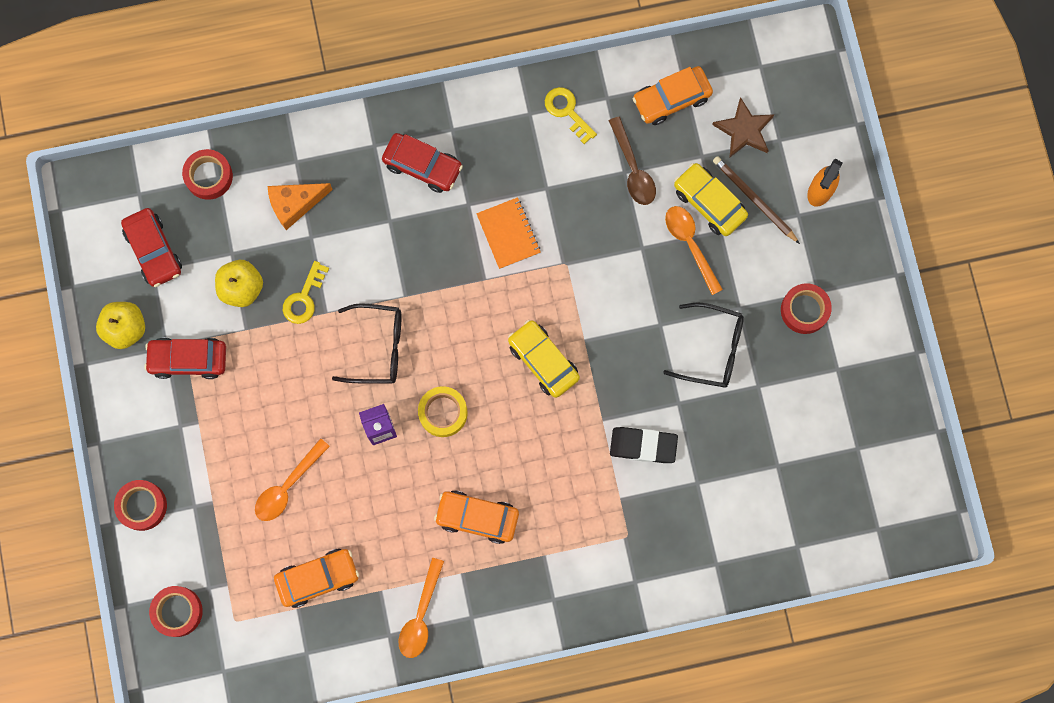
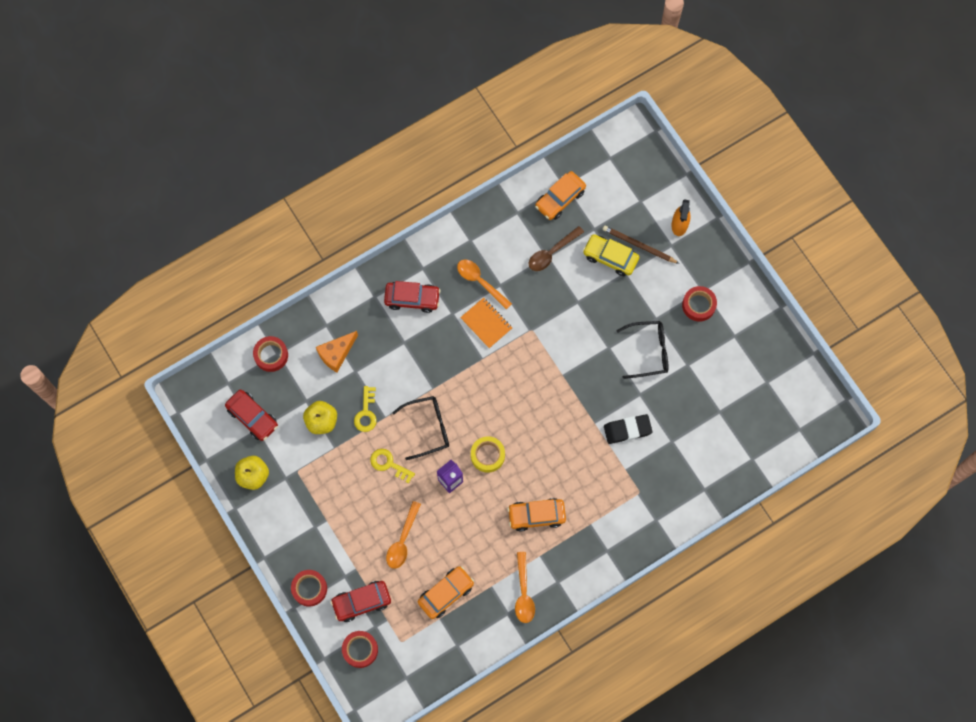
camera: 20 degrees left, 5 degrees down
(188, 360) = (303, 481): red car -> red car (361, 602)
(543, 361) = (541, 398): yellow car -> none
(567, 111) = (494, 230): yellow key -> yellow key (388, 464)
(633, 168) = (552, 252): brown spoon -> brown spoon turned 90 degrees clockwise
(690, 245) = (608, 289): orange spoon -> orange spoon (480, 282)
(744, 130) = (615, 203): brown star -> none

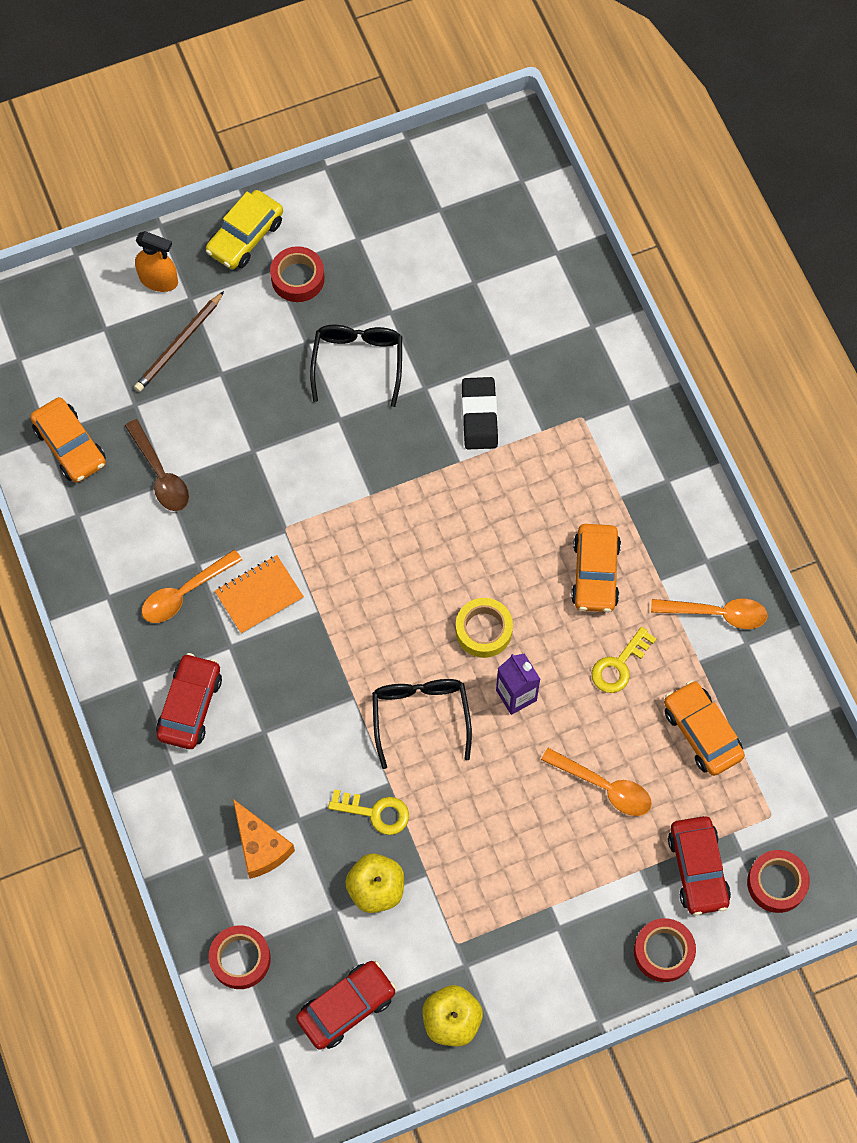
camera: 80 degrees left, 5 degrees down
(388, 464) = (471, 789): yellow key -> yellow key (619, 665)
(610, 257) = (189, 389): yellow car -> yellow car (245, 237)

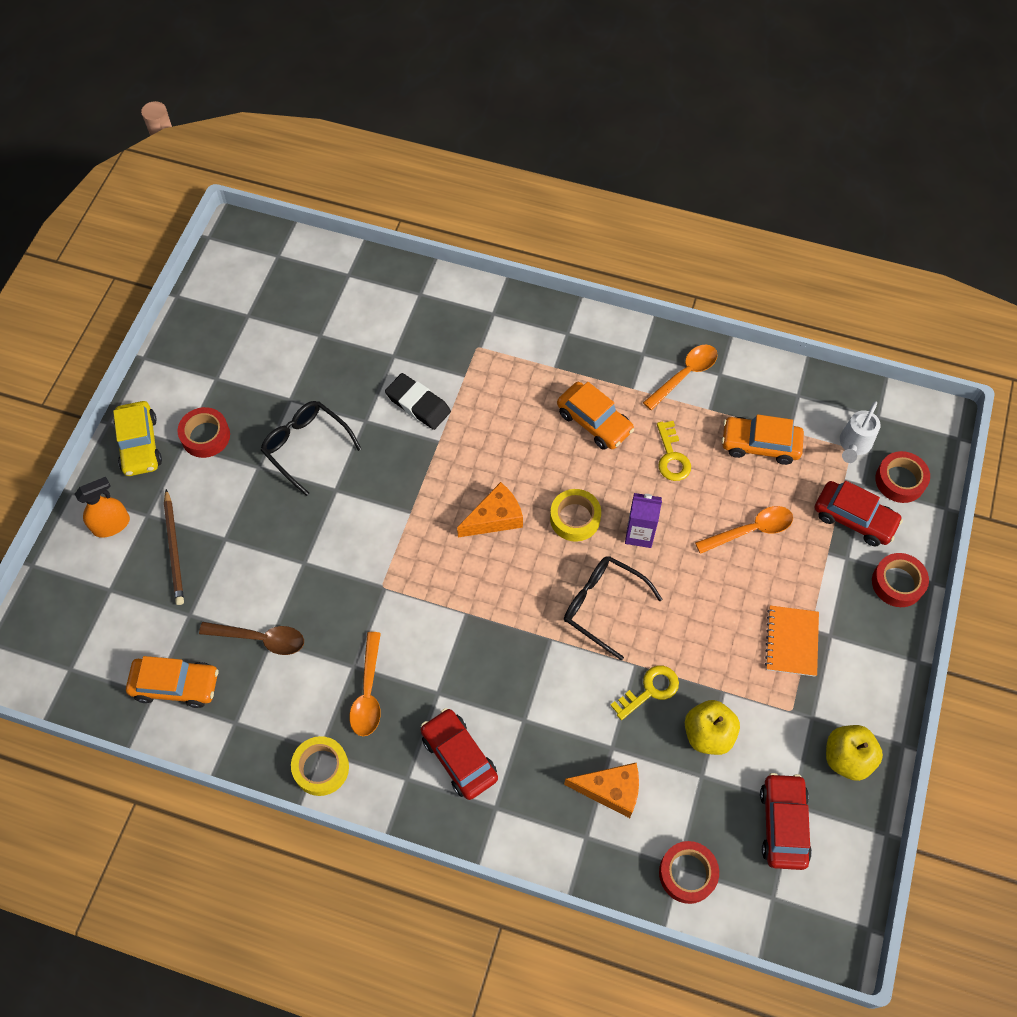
camera: 50 degrees left, 5 degrees down
(94, 609) = (321, 768): none -> yellow tape
(259, 595) = (417, 643): orange notebook -> orange notebook (791, 641)
(426, 565) = (495, 518): none -> orange cheese
(777, 816) = (853, 445): none -> white watering can

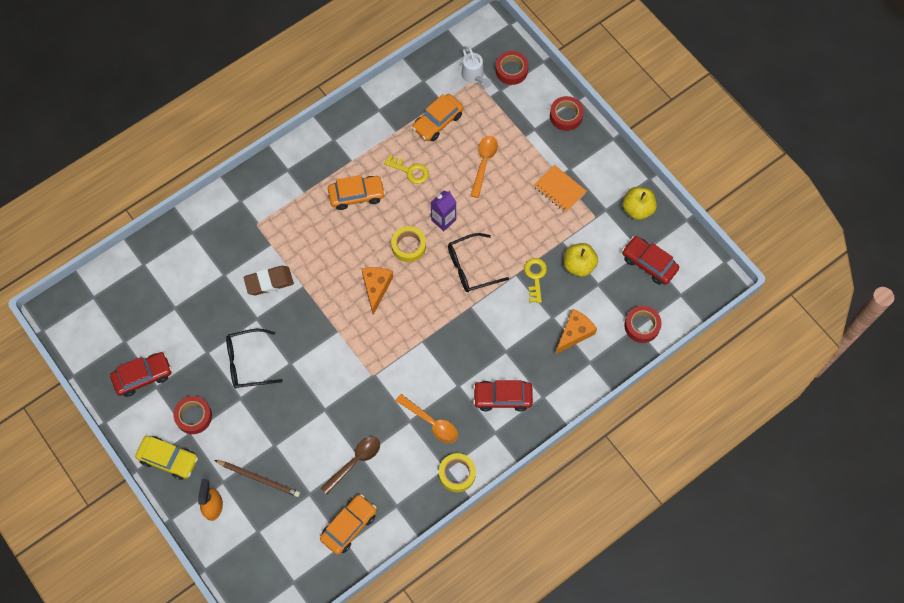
camera: 55 degrees left, 5 degrees up
(418, 404) = (269, 282): black eraser -> brown eraser
(684, 375) = (365, 128): orange spoon -> none
(854, 518) = (515, 108): red car -> red car (143, 376)

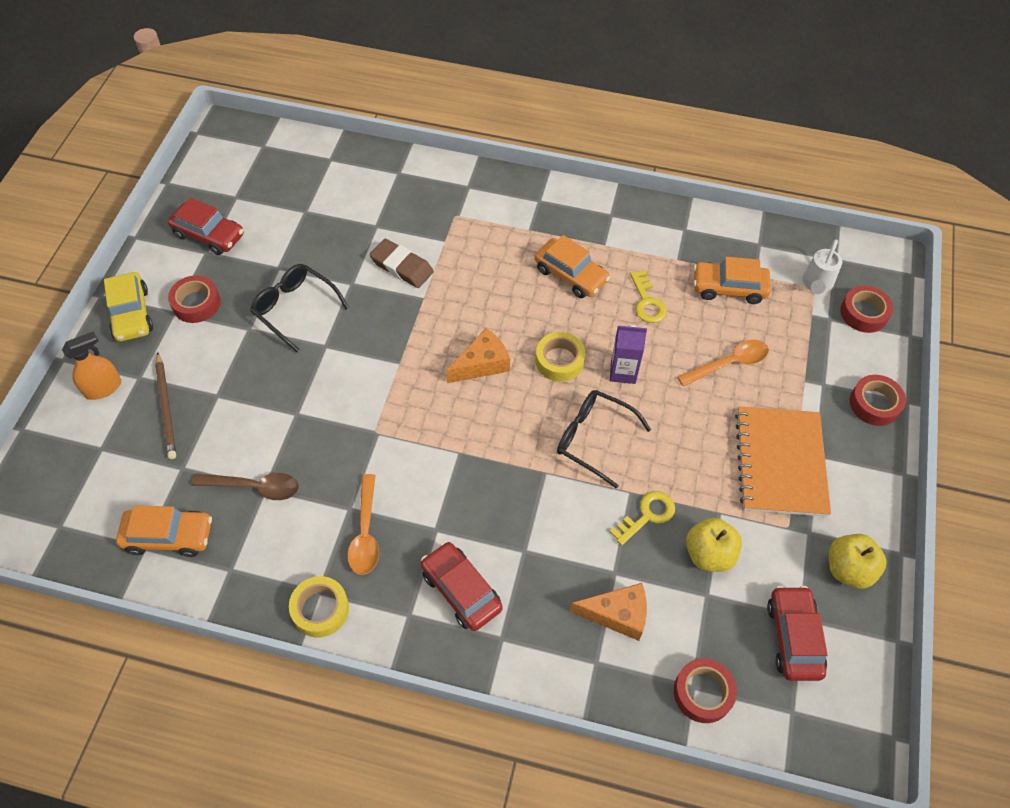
camera: 50 degrees right, 10 degrees down
(559, 189) = (780, 462): orange notebook -> orange notebook, size x1.72

